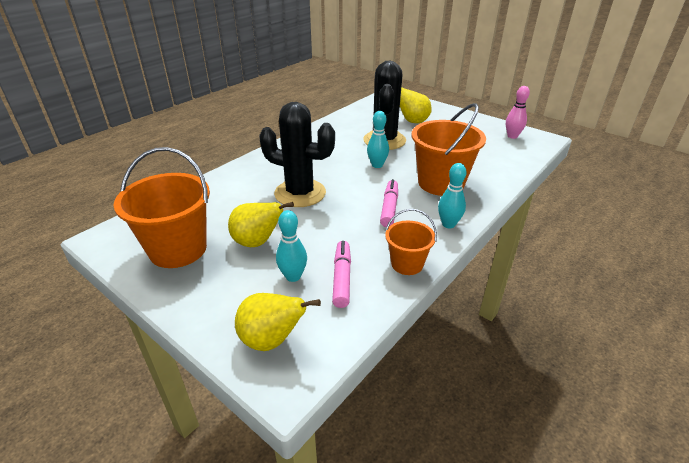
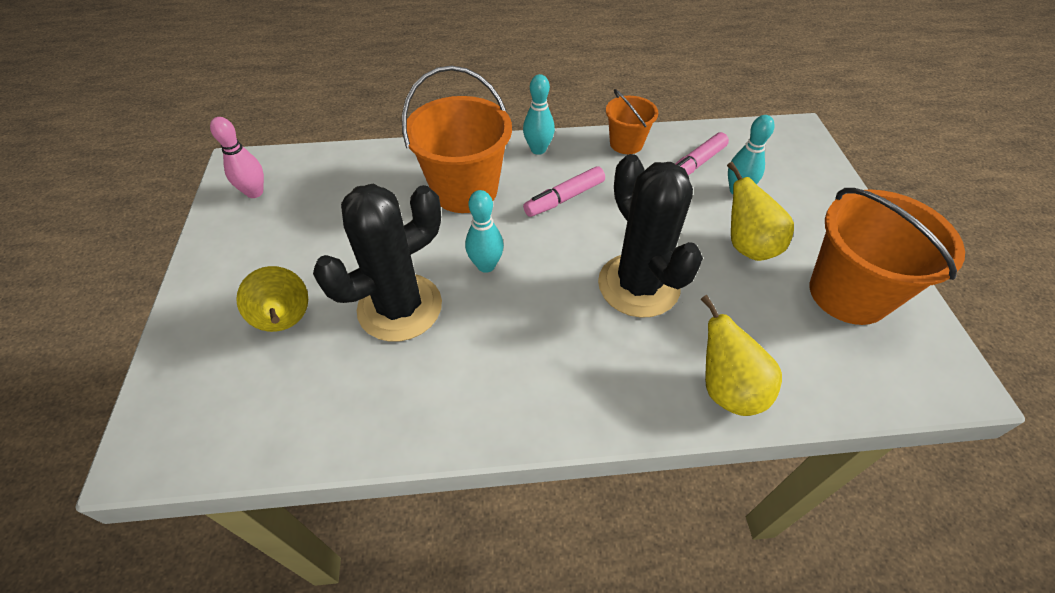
camera: 135 degrees left, 15 degrees up
(272, 340) = (792, 157): yellow pear -> yellow pear (727, 389)

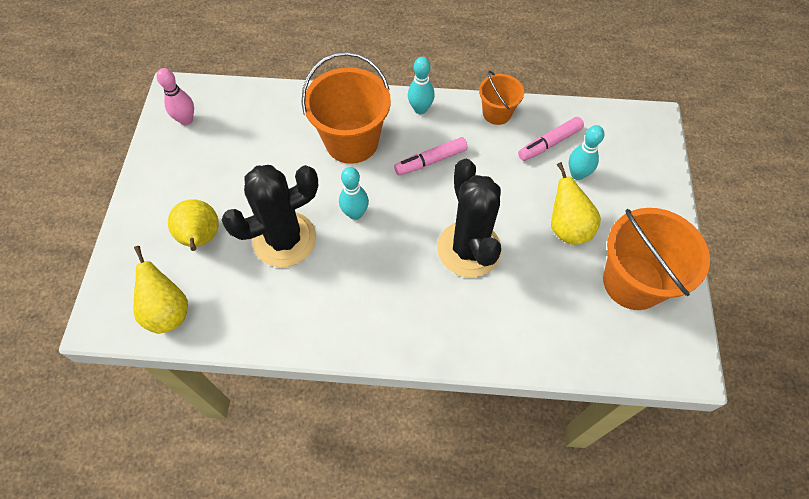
camera: 10 degrees right, 10 degrees up
(727, 389) = (509, 343): yellow pear -> yellow pear (168, 311)

